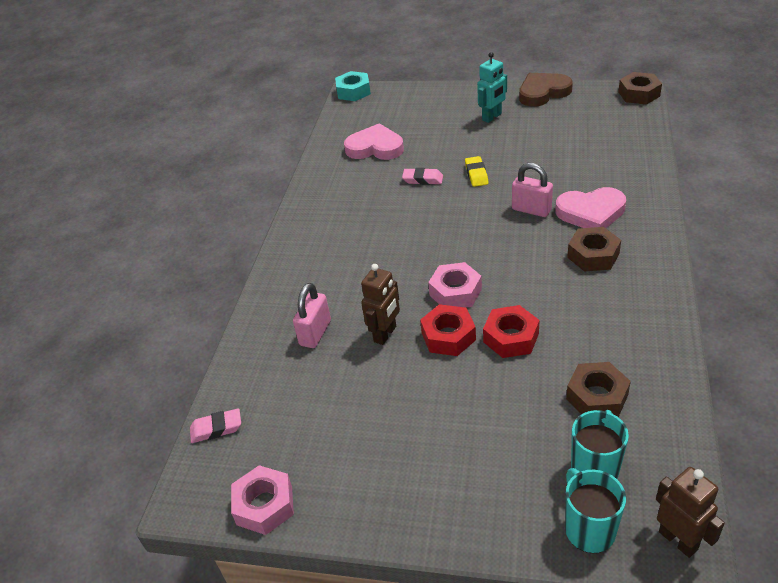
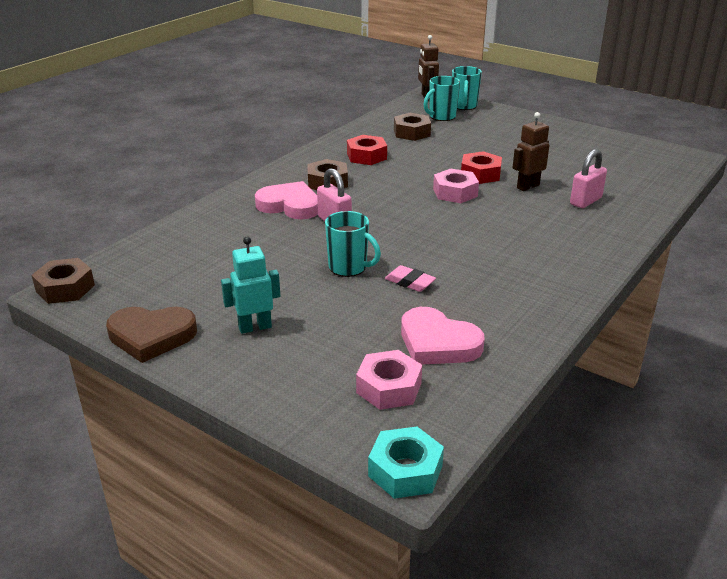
camera: 160 degrees left, 10 degrees down
(216, 429) = (674, 177): pink eraser -> none
(264, 505) = (640, 145): pink nut -> pink nut (389, 388)
(476, 174) = (349, 267): yellow eraser -> turquoise mug
(511, 337) = (437, 163): red nut -> red nut (366, 156)

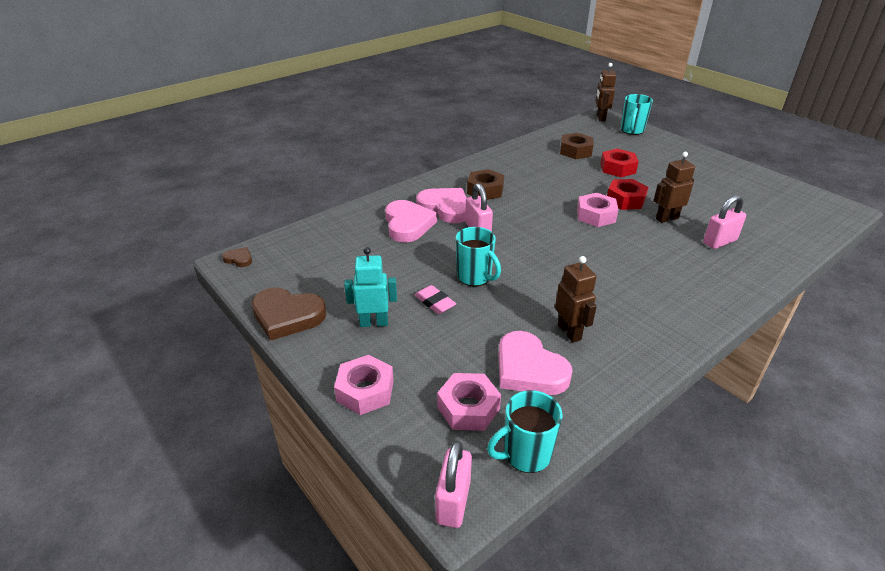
camera: 15 degrees right, 5 degrees up
(65, 288) = (239, 259): brown nut -> brown heart
(253, 227) = (408, 224): none -> pink heart
(272, 392) = (365, 391): none -> pink nut
(366, 156) = (528, 169): red nut -> red nut (617, 168)
(405, 471) = (453, 502): turquoise nut -> pink padlock
(410, 282) = (524, 301): pink eraser -> pink eraser (435, 303)
(441, 116) = (608, 138): turquoise mug -> turquoise mug (525, 454)
(466, 303) = (569, 332): none -> brown robot

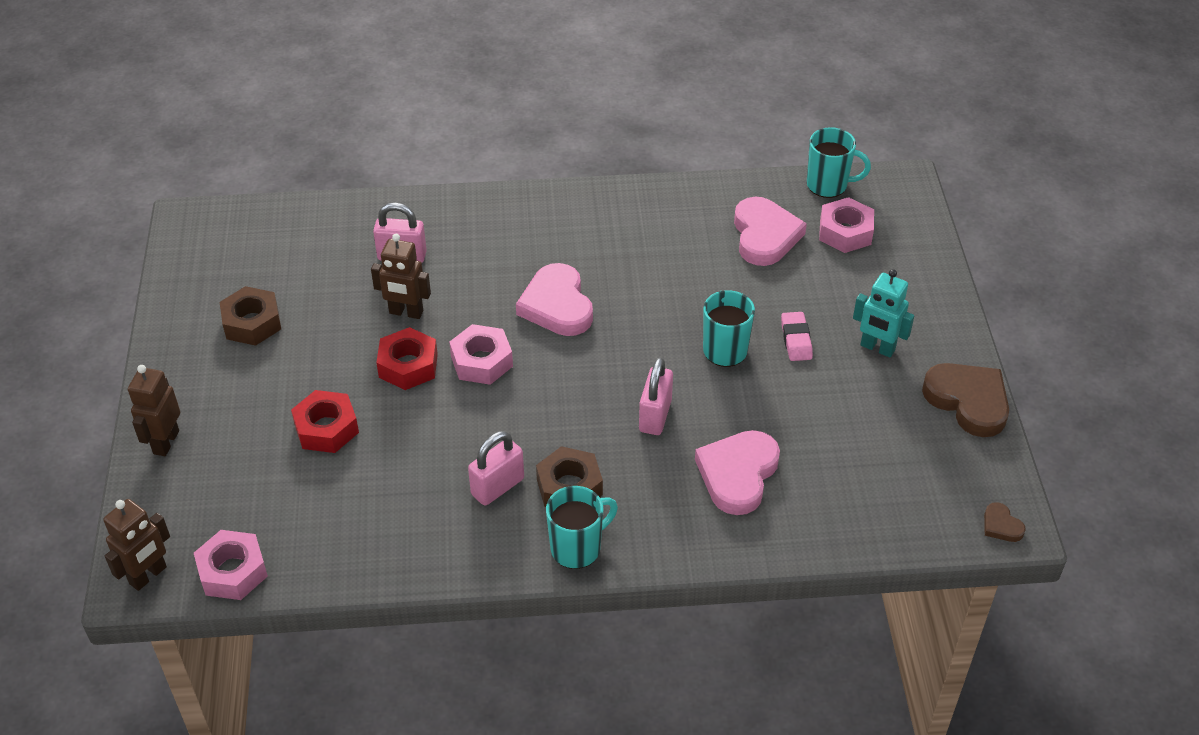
camera: 145 degrees left, 10 degrees up
(365, 391) = (925, 285): pink nut -> pink nut (233, 571)
(445, 208) = (660, 480): pink heart -> pink heart (557, 305)
(453, 502) = (905, 184): pink padlock -> pink padlock (497, 487)
(569, 332) = (692, 247): brown robot -> brown robot (165, 442)
(575, 151) = (327, 503): brown nut -> brown nut (252, 323)
(632, 130) = (160, 505): turquoise mug -> turquoise mug (577, 548)

